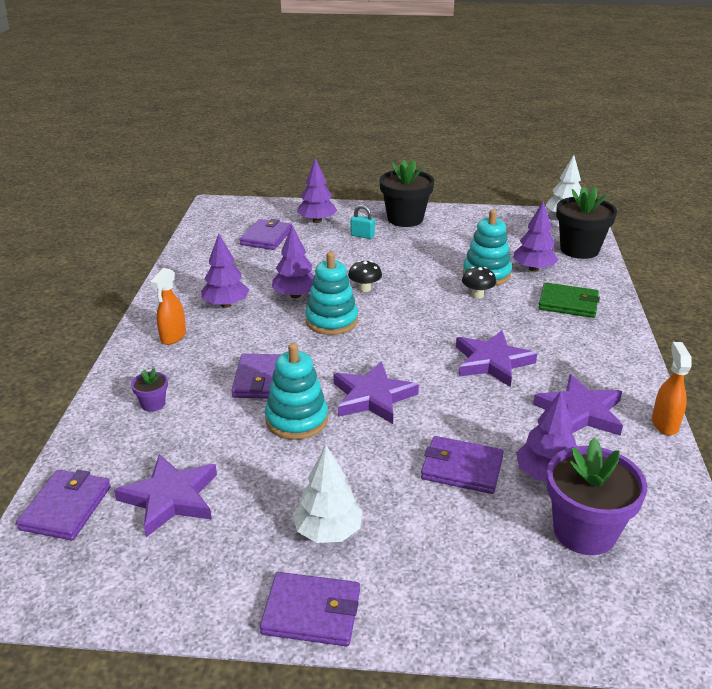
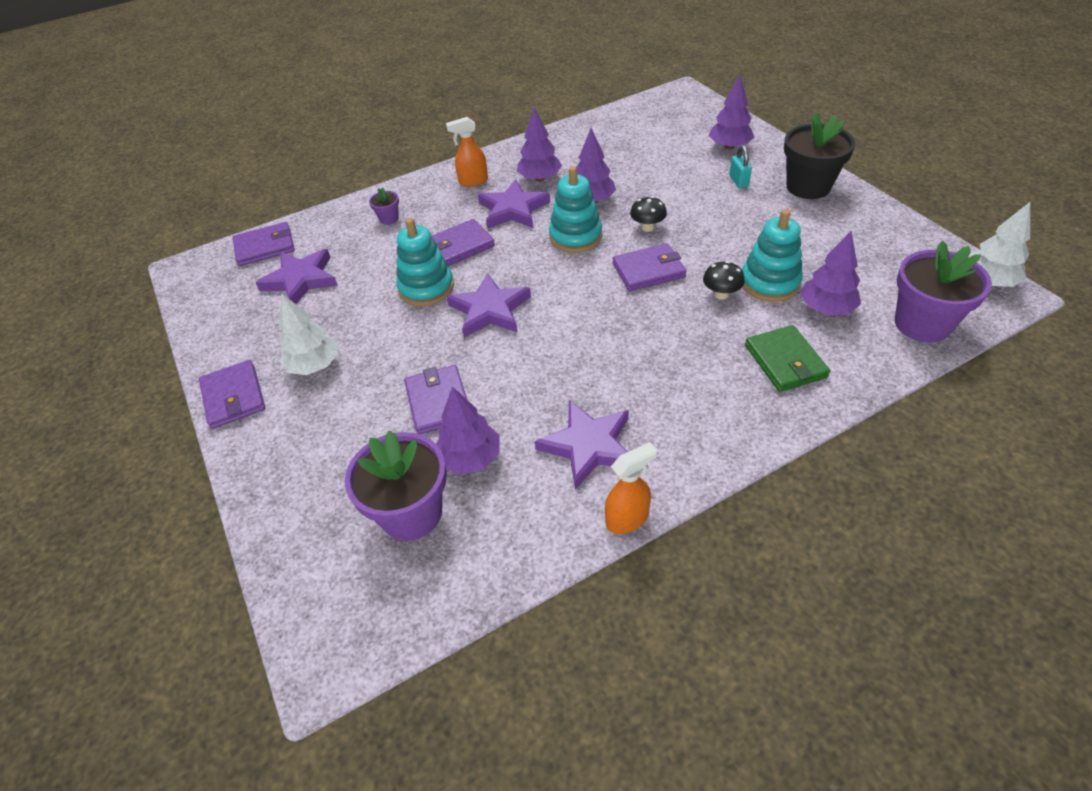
camera: 60 degrees right, 15 degrees up
(266, 237) = (664, 140): purple wallet -> purple wallet (649, 270)
(492, 362) = (612, 353): purple star -> purple star (513, 209)
(579, 249) = (922, 324): black flower pot -> purple flower pot

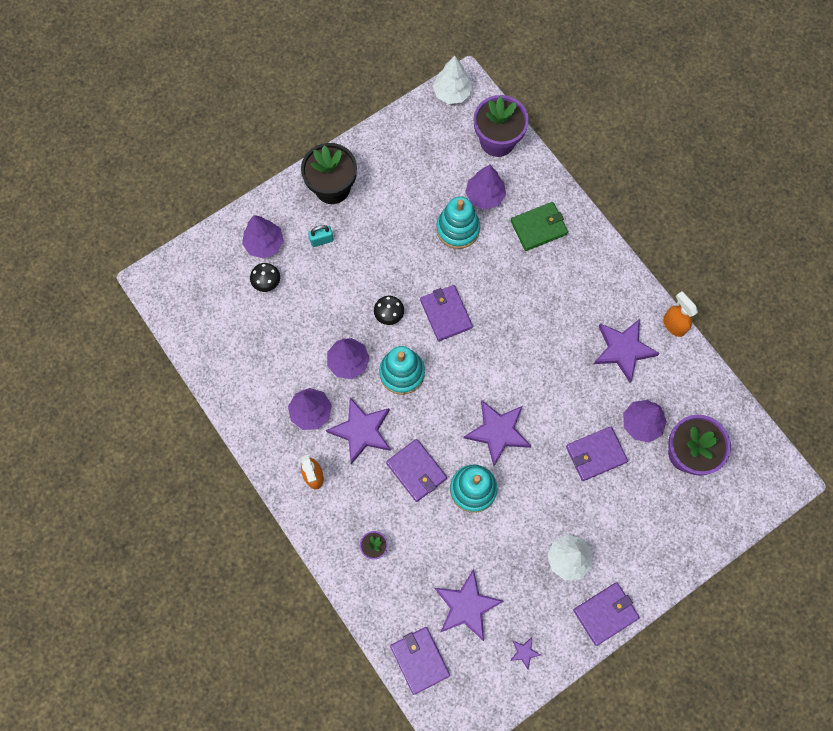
camera: 100 degrees left, 25 degrees up
(230, 322) = (524, 652): none -> purple star
(721, 294) = (472, 263): black mushroom -> black mushroom (267, 282)

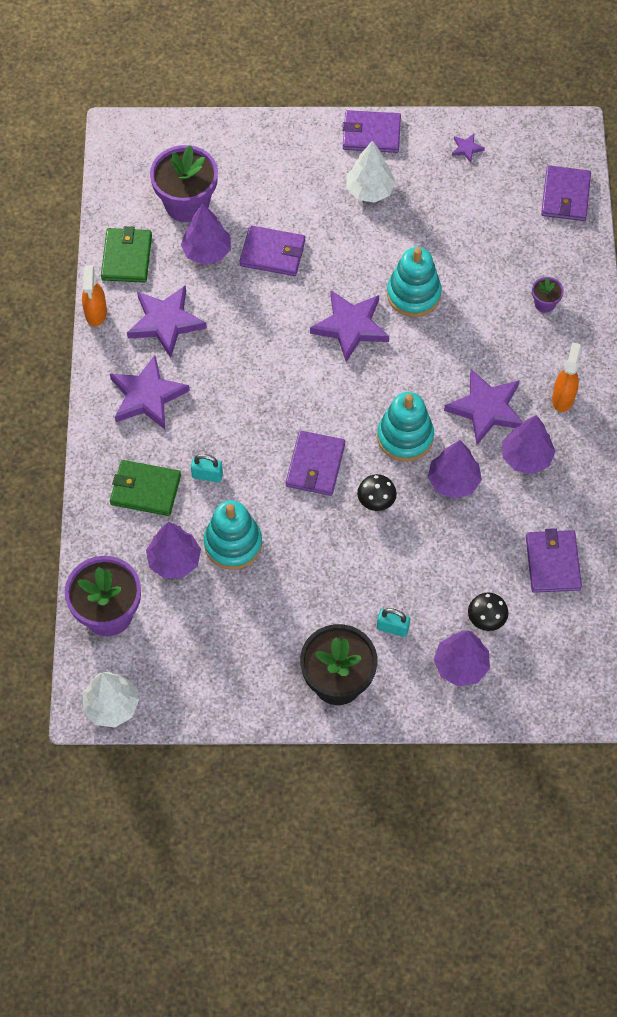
camera: 145 degrees left, 10 degrees down
(416, 471) = (457, 341): purple wallet -> purple wallet (553, 563)
(466, 606) = (492, 209): purple star -> purple star (147, 396)
(508, 262) = (207, 475): none -> turquoise padlock
(690, 381) = (127, 257): none -> green wallet

